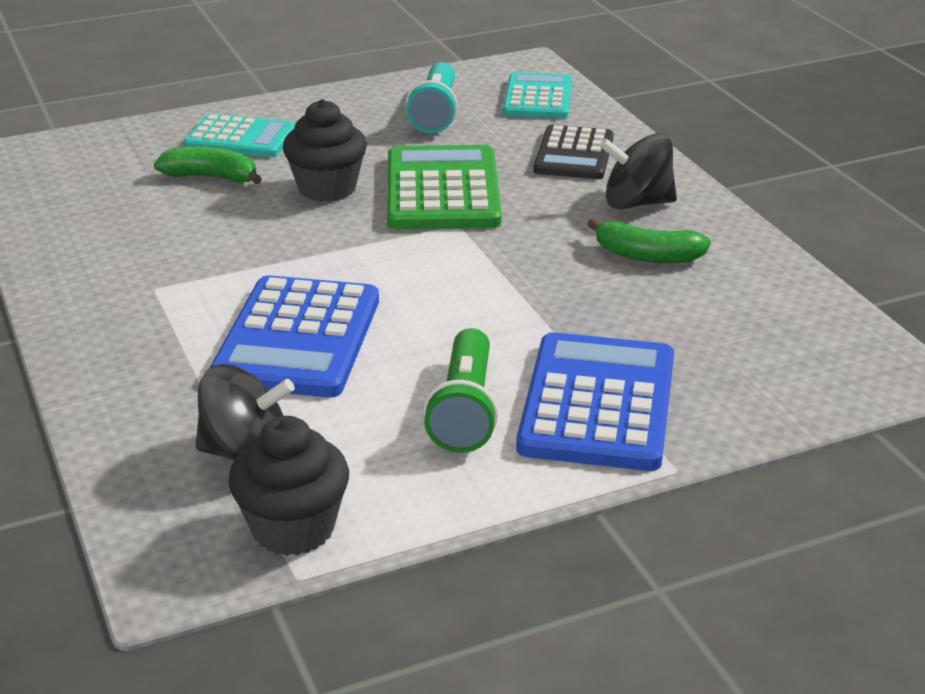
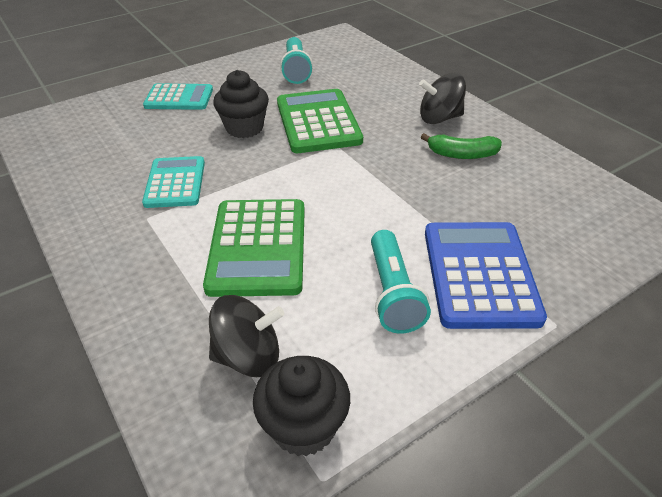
camera: 10 degrees left, 10 degrees up
(211, 177) = (167, 128): green banana -> none
(298, 339) = (258, 247): blue calculator -> green calculator
(465, 410) = (393, 293): green flashlight -> turquoise flashlight
(537, 98) = (353, 54): turquoise calculator -> turquoise calculator (175, 183)
(574, 154) = (389, 89): black calculator -> none

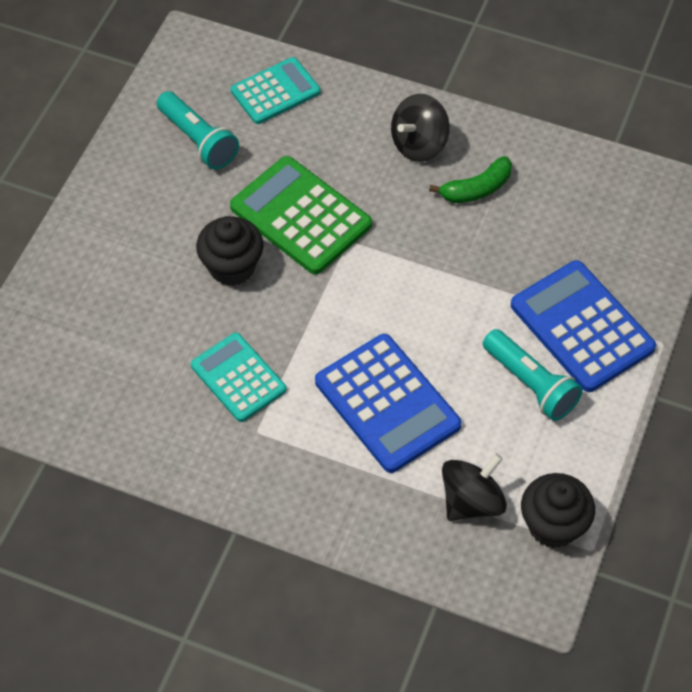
camera: 35 degrees left, 15 degrees up
(179, 98) = (109, 260): turquoise calculator -> turquoise calculator (275, 91)
(258, 247) = (387, 403): green calculator -> blue calculator

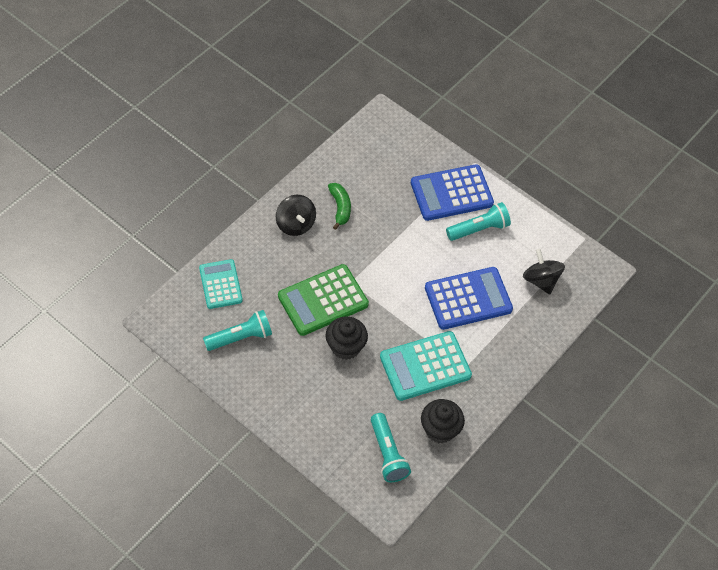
camera: 75 degrees left, 0 degrees up
(71, 370) = (388, 454): none -> turquoise flashlight
(238, 378) = (425, 366): turquoise calculator -> turquoise calculator, size x1.52
(553, 525) = (566, 250): black cupcake -> black cupcake (440, 430)

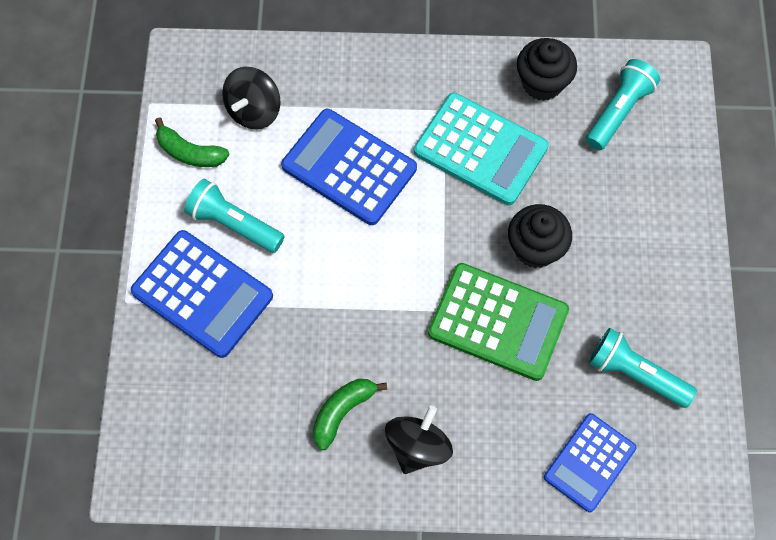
camera: 125 degrees left, 10 degrees up
(220, 284) = (589, 462): turquoise calculator -> blue calculator
(538, 237) = (190, 152): none -> green banana

